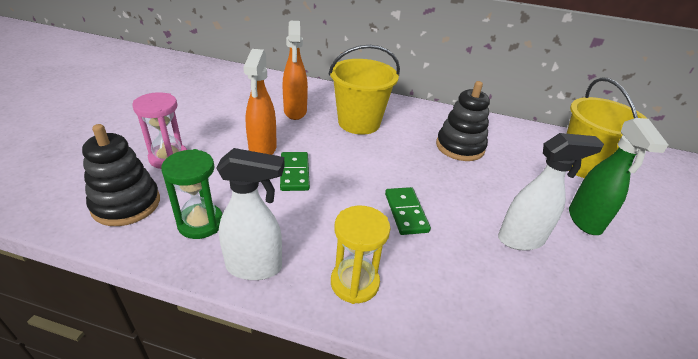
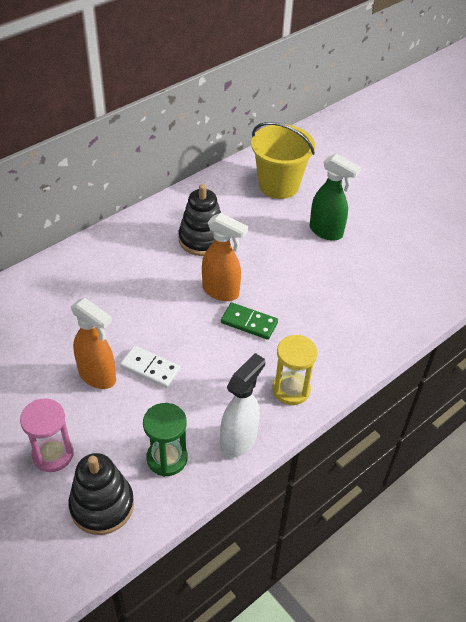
camera: 55 degrees left, 10 degrees up
(294, 173) = (150, 368): green domino -> white domino
(295, 112) = (53, 323): orange spray bottle -> orange spray bottle (221, 292)
(359, 123) = (113, 284): yellow bucket -> none
(521, 239) = (317, 277): white spray bottle -> none

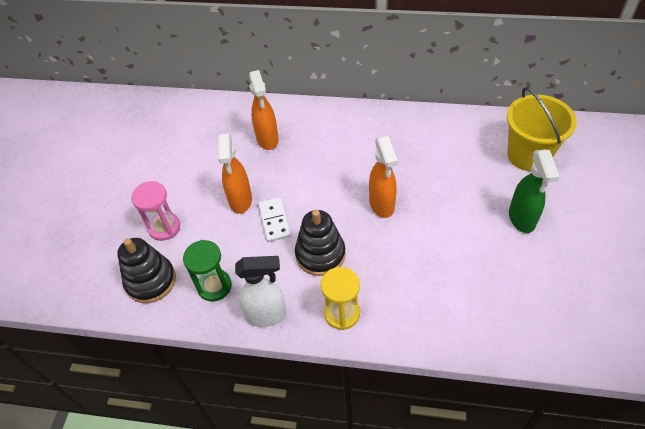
camera: 55 degrees right, 5 degrees up
(55, 310) = (267, 139): none -> orange spray bottle
(202, 239) = (415, 157): black stacking toy -> black stacking toy (320, 254)
(249, 323) = (373, 242): green domino -> none

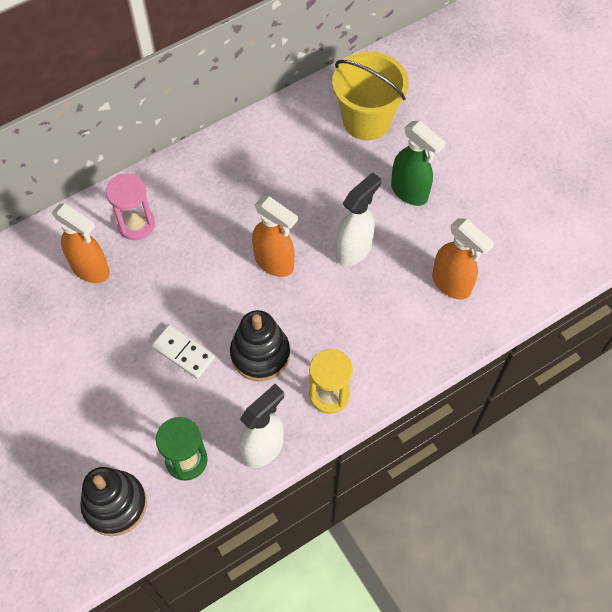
camera: 45 degrees left, 10 degrees up
(164, 227) = (72, 442): pink hourglass -> pink hourglass (136, 224)
(240, 201) = (127, 356): orange spray bottle -> orange spray bottle (451, 284)
(445, 231) = (354, 250): none -> white spray bottle

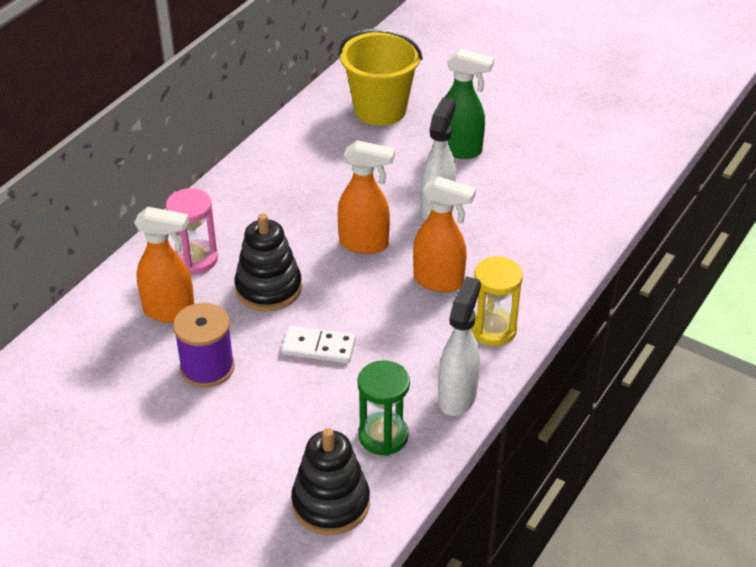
camera: 25 degrees left, 20 degrees down
(91, 336) = (207, 367): none -> purple spool
(260, 354) = (400, 321): black stacking toy -> black stacking toy (268, 288)
(451, 284) = (550, 205): orange spray bottle -> orange spray bottle (439, 281)

